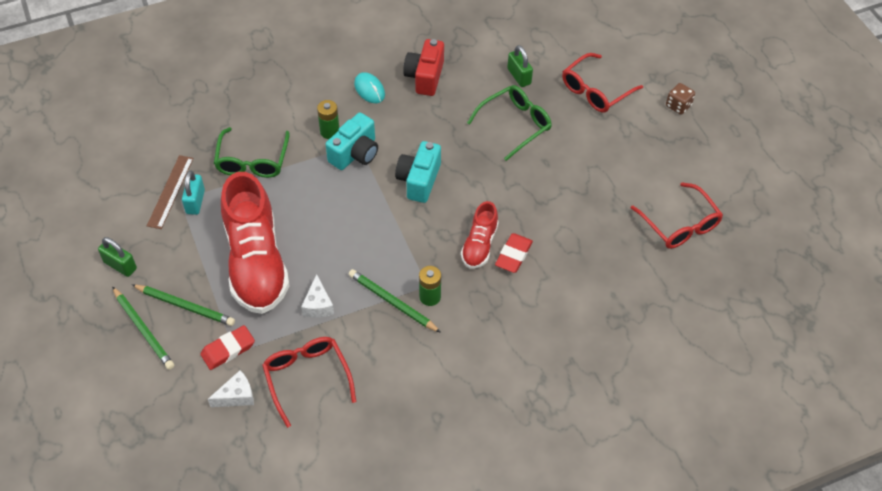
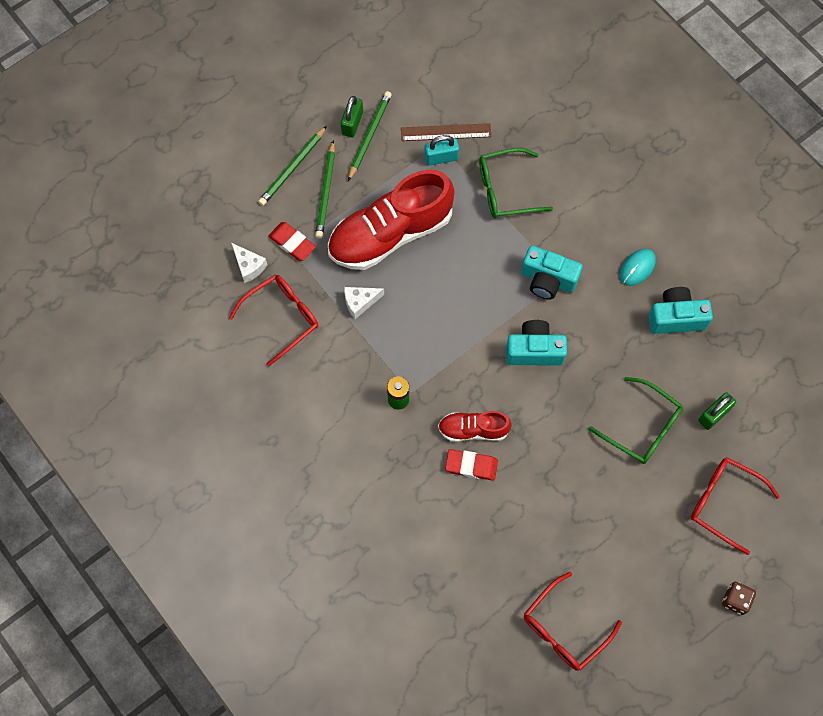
camera: 75 degrees right, 15 degrees up
(330, 132) = (567, 247): green battery -> none
(392, 302) = (382, 367): green pencil -> green pencil (369, 136)
(425, 77) = (676, 318): red camera -> turquoise camera

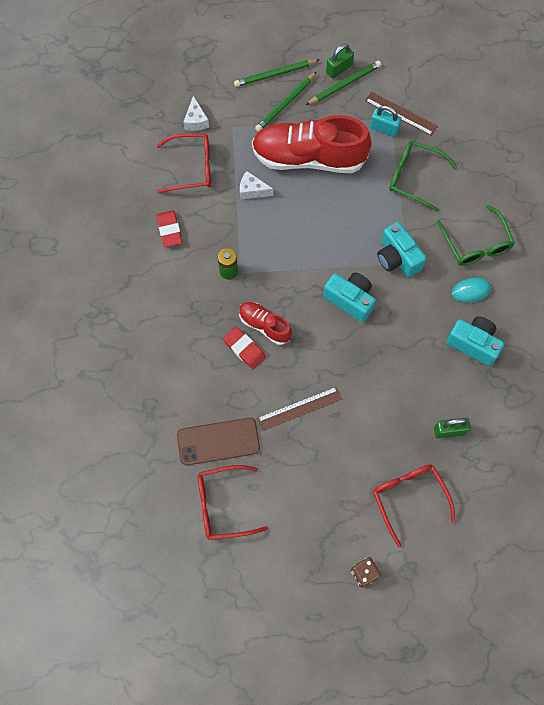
camera: 35 degrees right, 0 degrees up
(292, 243) = (236, 123): red eraser -> red eraser (169, 230)
(514, 572) = (218, 441): none -> brown phone
(565, 488) = (299, 409): none -> brown ruler
(642, 427) = (388, 404): green glasses -> green glasses (476, 244)

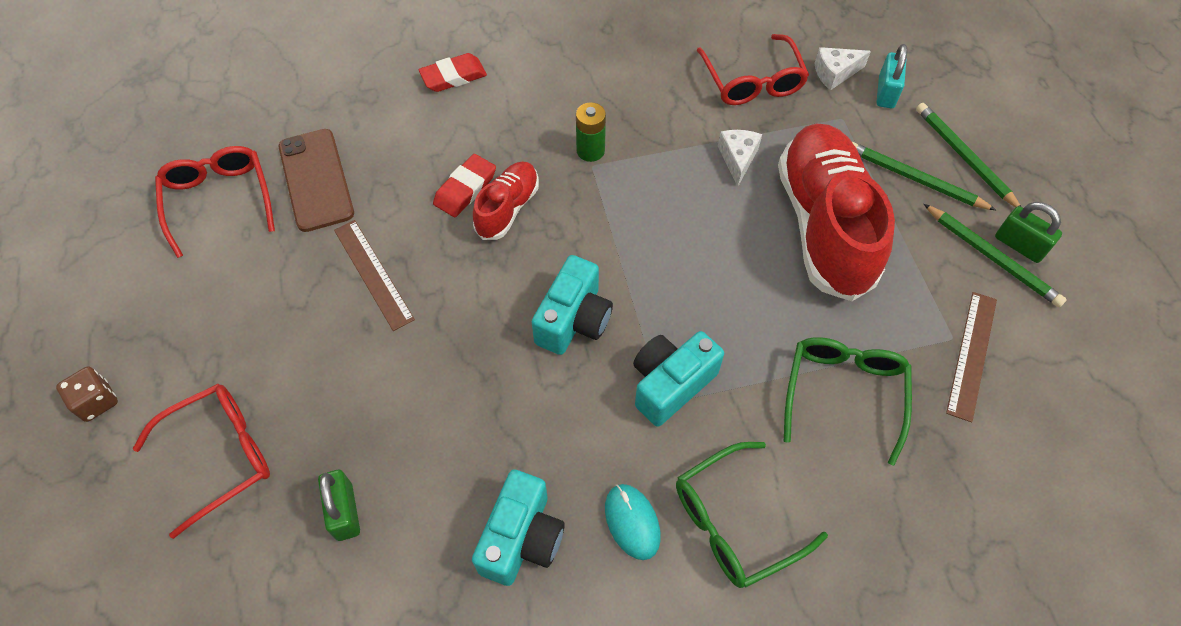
camera: 80 degrees right, 10 degrees down
(169, 230) = (641, 73): red eraser -> red eraser (453, 76)
(384, 128) = (928, 331): turquoise padlock -> turquoise padlock (886, 92)

